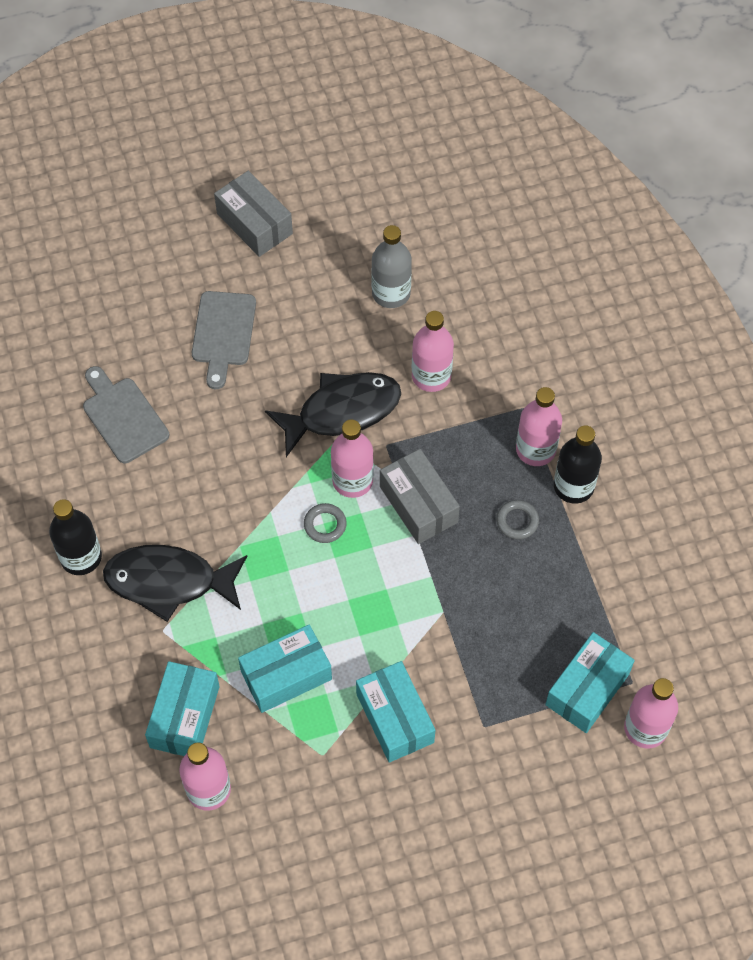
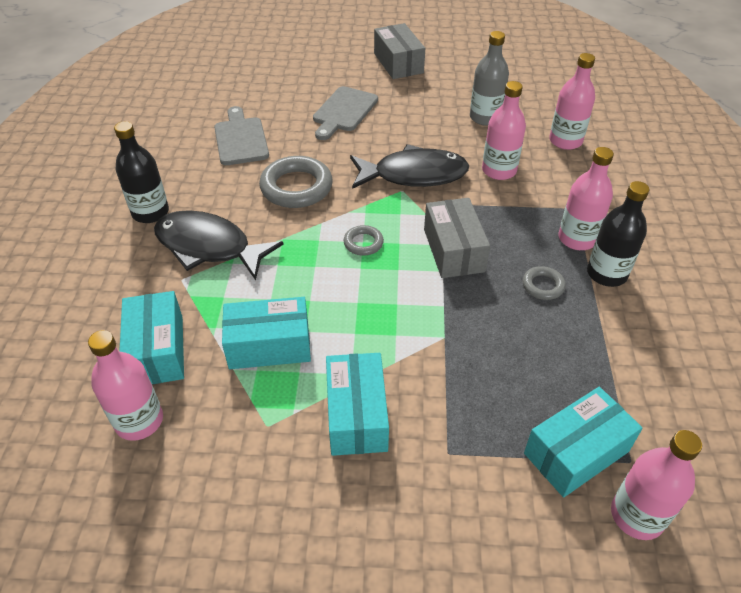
camera: 20 degrees right, 15 degrees down
(185, 716) = (157, 351): turquoise box -> turquoise box turned 45 degrees counterclockwise
(222, 471) = (296, 187): none -> grey ring
(352, 480) = (402, 220): pink bottle -> pink bottle (565, 141)

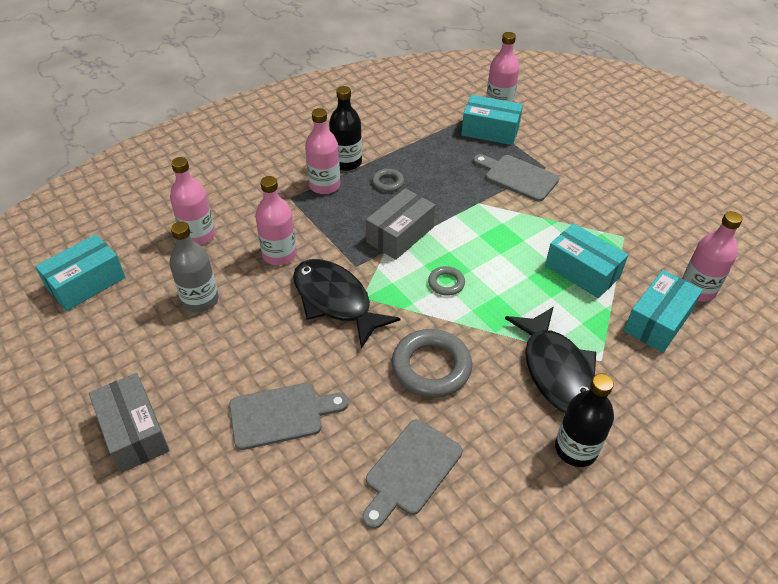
camera: 130 degrees left, 0 degrees up
(356, 415) = (571, 208): turquoise box -> turquoise box (86, 283)
(398, 63) = (134, 432): grey box -> grey box turned 60 degrees counterclockwise
(455, 407) = (518, 177): none -> grey cutting board

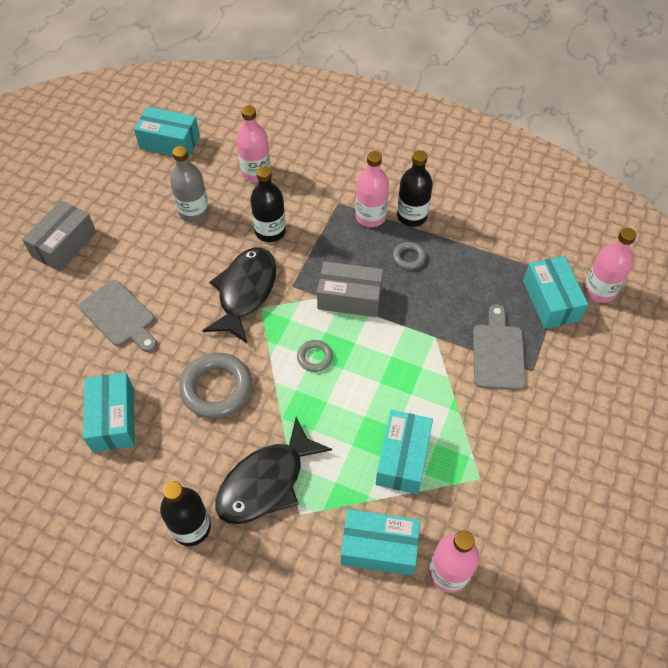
camera: 60 degrees right, 10 degrees up
(279, 254) = (270, 231): pink bottle -> black bottle
(410, 470) = (113, 419): grey cutting board -> turquoise box

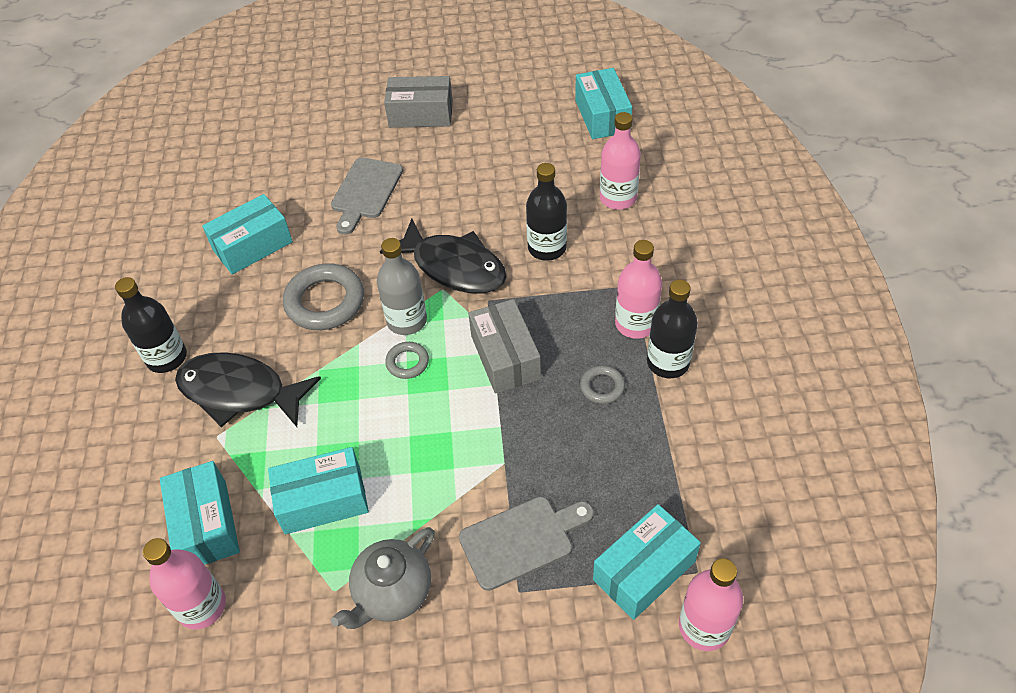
camera: 65 degrees right, 5 degrees down
(194, 212) = (527, 178): grey bottle -> grey bottle (407, 321)
(245, 292) = (453, 267): black fish -> black fish turned 45 degrees clockwise
(499, 443) = (392, 593): none -> grey teapot

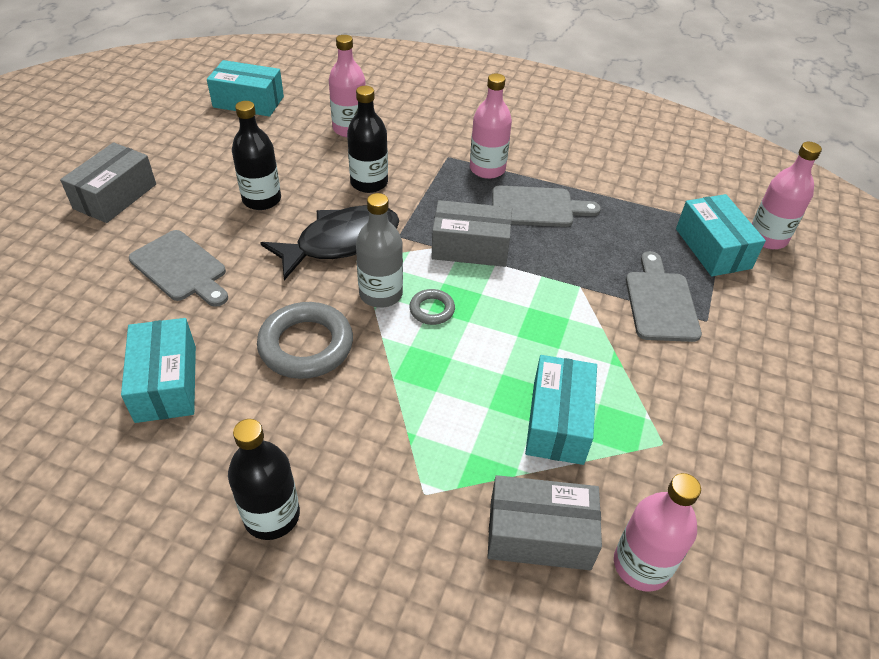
camera: 70 degrees left, 5 degrees down
(206, 524) = (539, 534): turquoise box -> grey box
(240, 392) = (376, 454): black fish -> none
(392, 593) = (680, 401): grey teapot -> none
(602, 387) = (537, 207): grey ring -> grey cutting board
(668, 362) = (535, 168): black bottle -> black bottle (262, 199)

